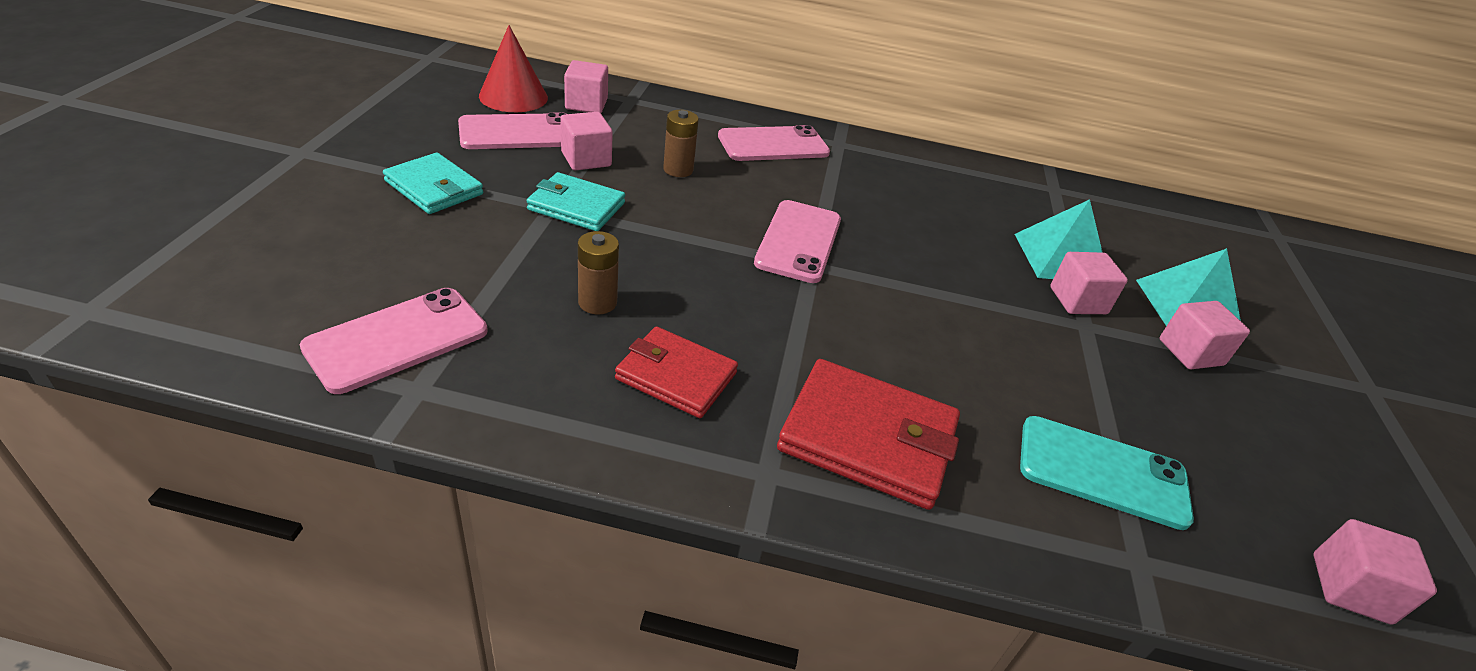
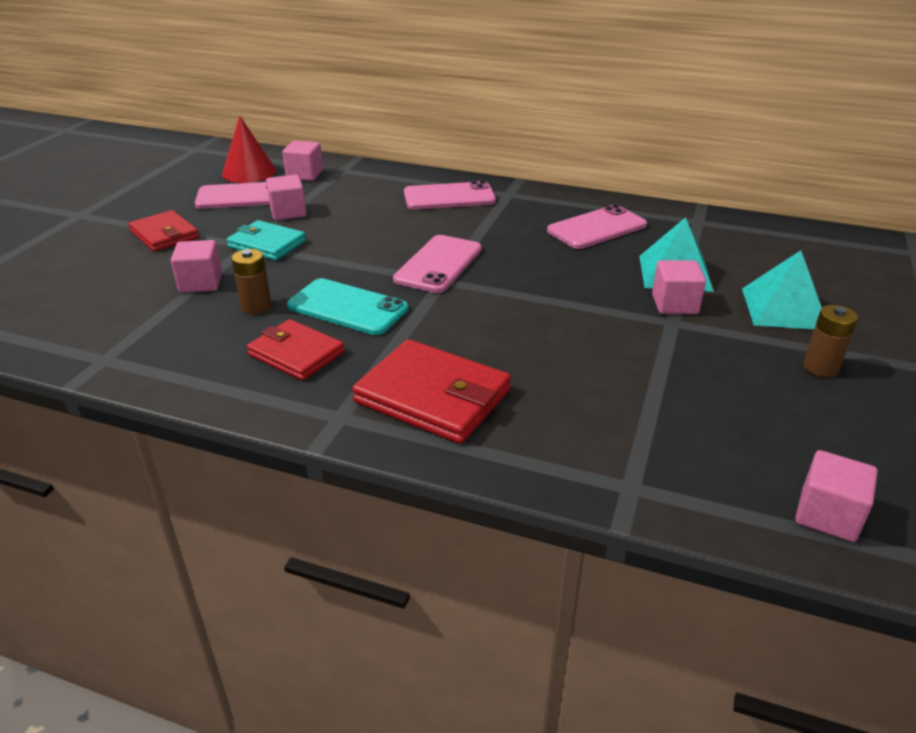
camera: 15 degrees right, 5 degrees down
(397, 339) = (101, 329): pink phone -> pink phone (597, 228)
(434, 188) = (164, 234): turquoise wallet -> red wallet
(678, 170) = (359, 217): brown battery -> brown battery (820, 368)
(1102, 472) = (630, 425): turquoise phone -> turquoise phone (347, 307)
(1190, 352) = (766, 342): pink cube -> pink cube (201, 283)

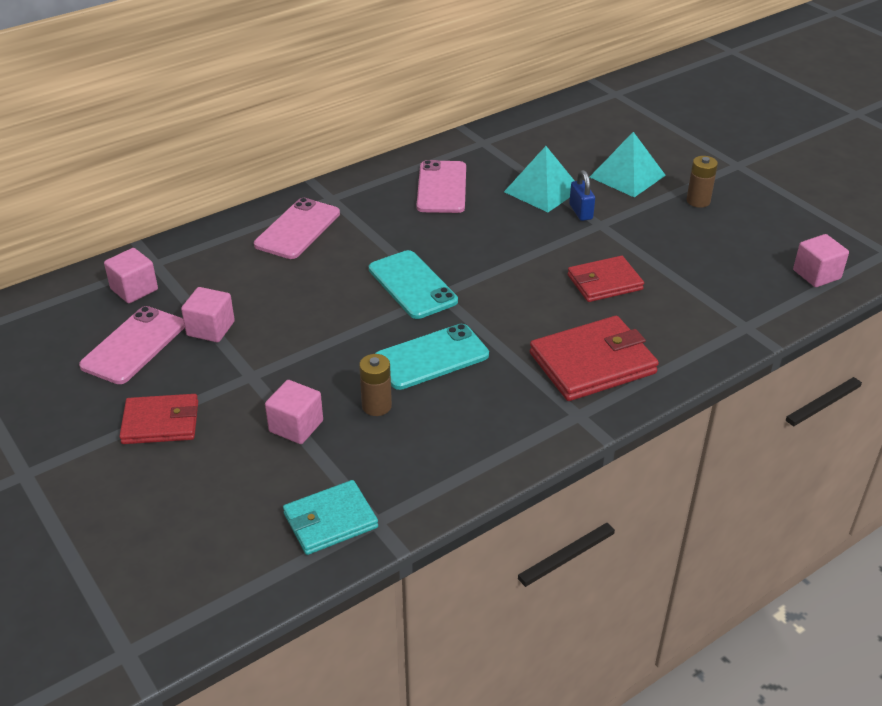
camera: 55 degrees left, 5 degrees up
(249, 172) = (75, 322): red cone -> none
(267, 244) = (264, 363): turquoise wallet -> turquoise wallet (330, 520)
(296, 353) = (475, 408): red wallet -> red wallet (604, 282)
(438, 264) = (412, 285): pink phone -> turquoise phone
(674, 304) = (581, 212): pink cube -> blue padlock

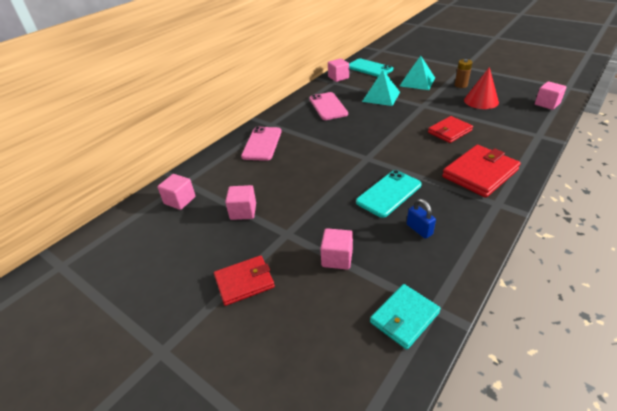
camera: 15 degrees left, 0 degrees up
(134, 345) = (198, 235): pink phone -> none
(376, 406) = (378, 231): brown battery -> none
(412, 285) = (348, 157): turquoise phone -> turquoise phone (369, 68)
(497, 134) = (338, 77): none -> pink cube
(581, 212) = (408, 102): blue padlock -> blue padlock (419, 229)
(706, 240) = (481, 101): none -> red cone

